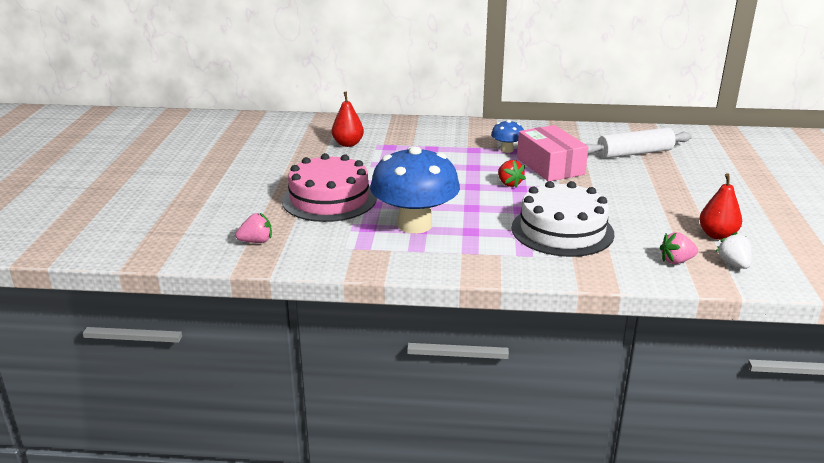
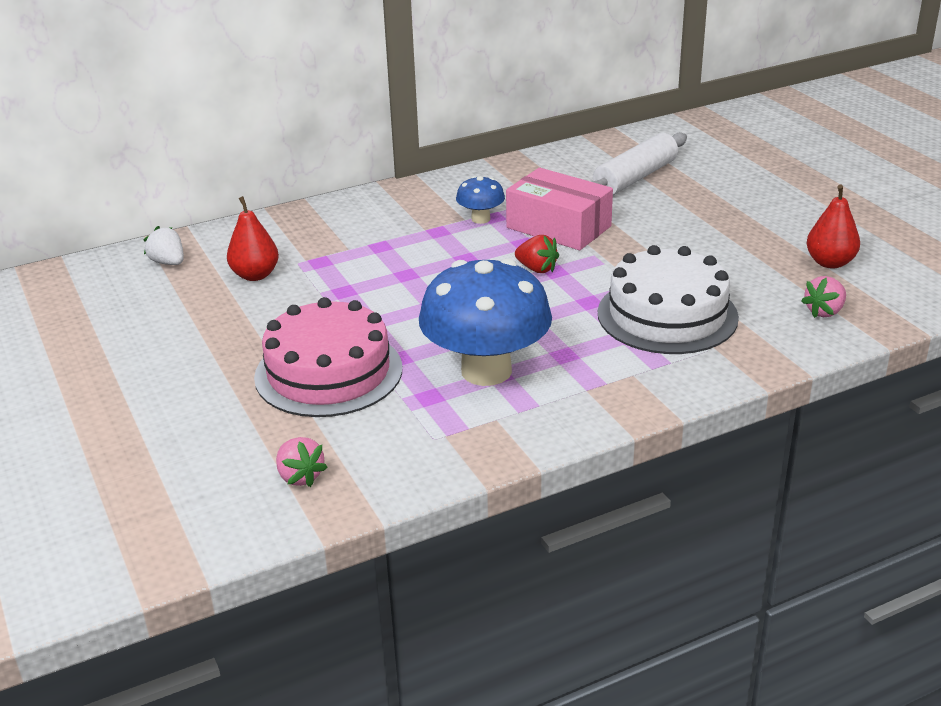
camera: 30 degrees left, 5 degrees up
(256, 241) = (300, 476): pink strawberry -> pink strawberry turned 105 degrees clockwise
(733, 264) = (881, 294): white strawberry -> white strawberry (168, 262)

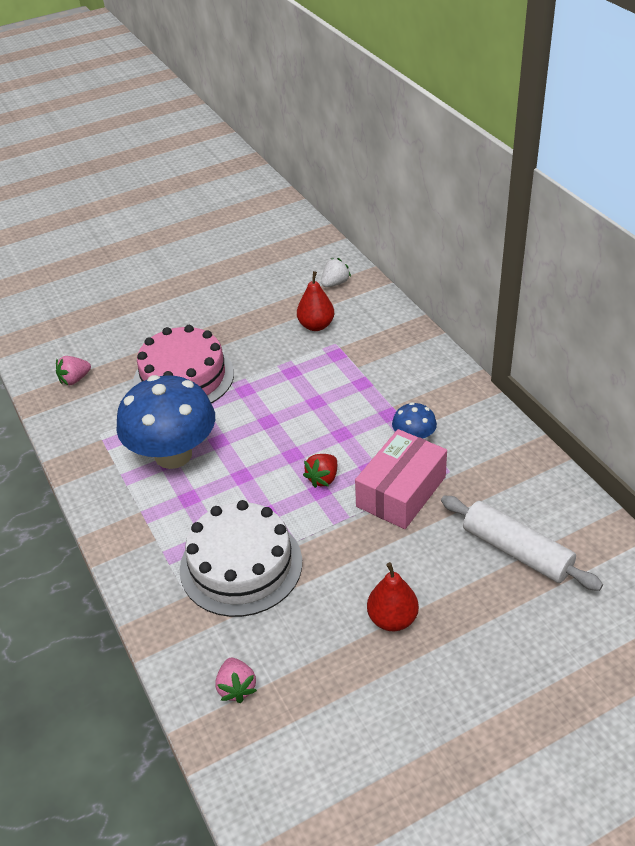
camera: 90 degrees right, 10 degrees up
(824, 311) = (236, 688): pink strawberry -> pink strawberry turned 150 degrees counterclockwise
(830, 262) = (333, 708): red pear -> red pear (392, 619)

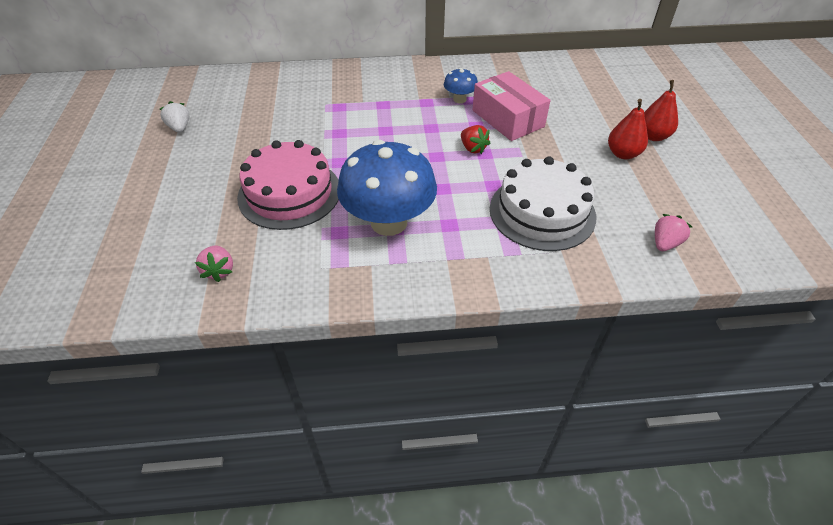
camera: 70 degrees left, 5 degrees up
(236, 688) = (665, 243): pink strawberry -> pink strawberry turned 60 degrees counterclockwise
(316, 325) = (294, 107): red pear -> red pear (653, 136)
(335, 283) = (252, 85): white strawberry -> white strawberry (179, 128)
(516, 551) = (584, 92): white rolling pin -> none

